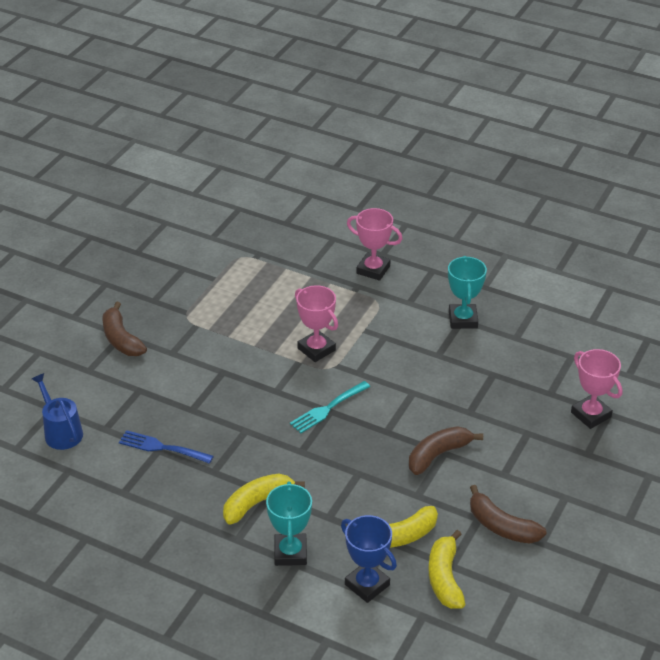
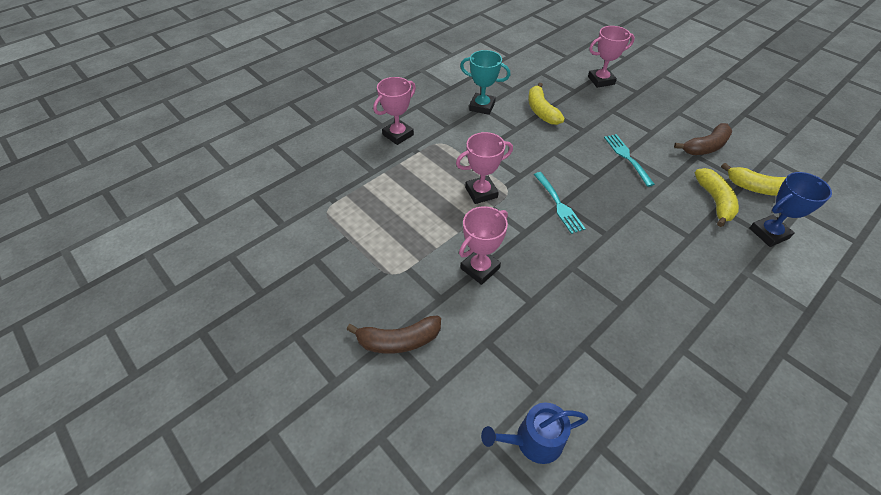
camera: 70 degrees left, 10 degrees up
(162, 447) = (581, 341): blue fork -> none
(216, 369) = (480, 268): none -> pink trophy
(257, 503) = (669, 281): yellow banana -> yellow banana (541, 111)
(290, 553) = (733, 273): turquoise trophy -> none
(438, 455) = (627, 157): brown banana -> turquoise fork

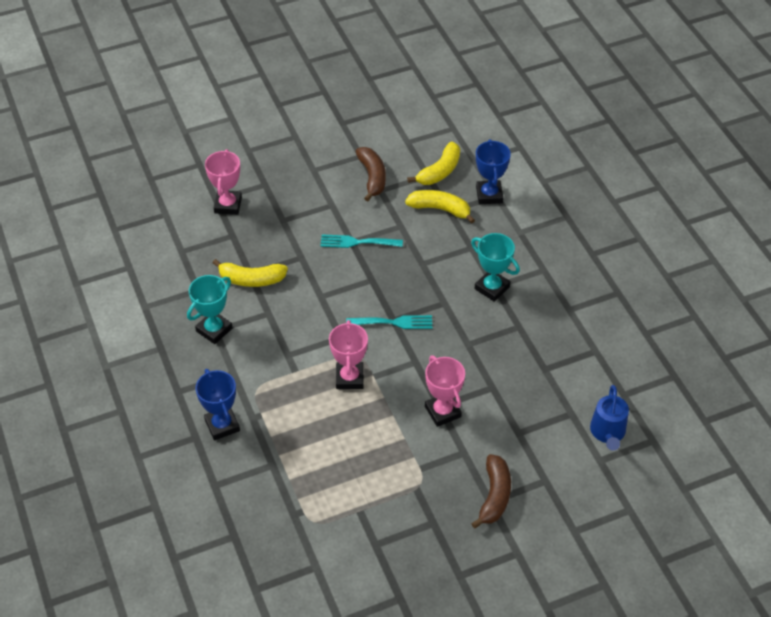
camera: 70 degrees left, 0 degrees up
(398, 135) = (222, 425): pink trophy -> blue trophy
(654, 267) = (492, 288): none -> turquoise trophy

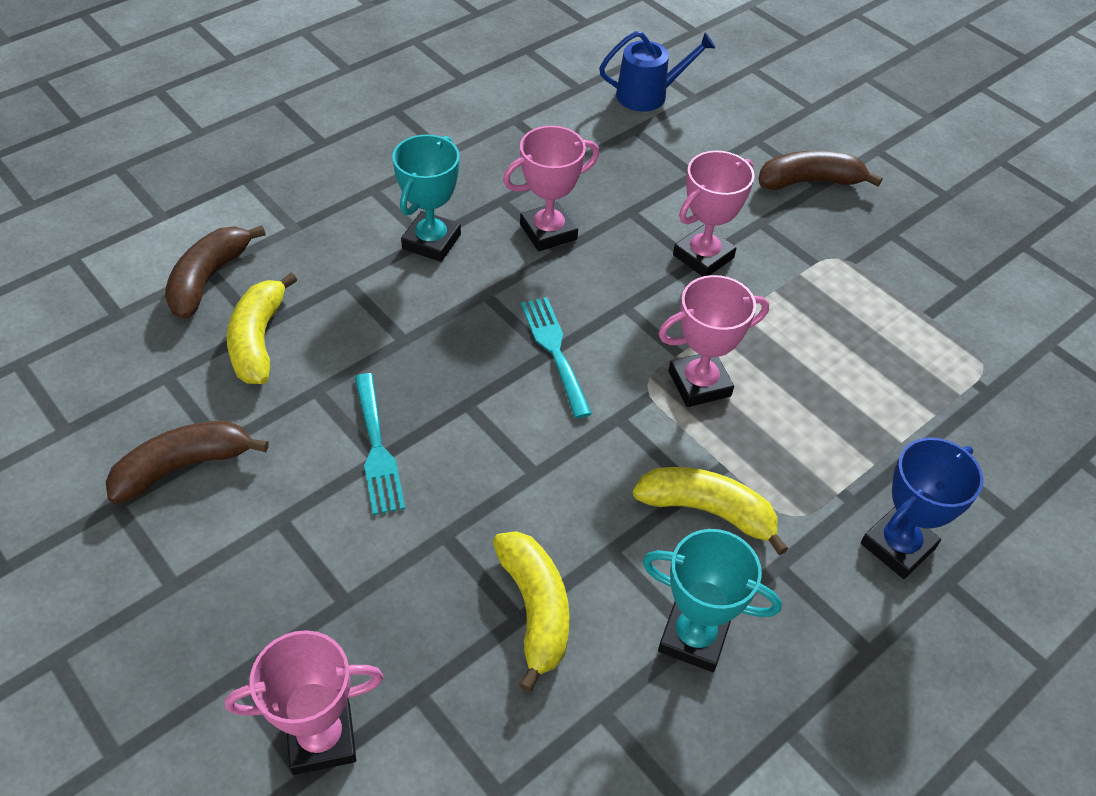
camera: 110 degrees left, 0 degrees up
(439, 171) = (152, 360): yellow banana -> yellow banana (707, 511)
(485, 342) = (548, 232): none -> pink trophy
(489, 195) = (208, 279): blue trophy -> brown banana

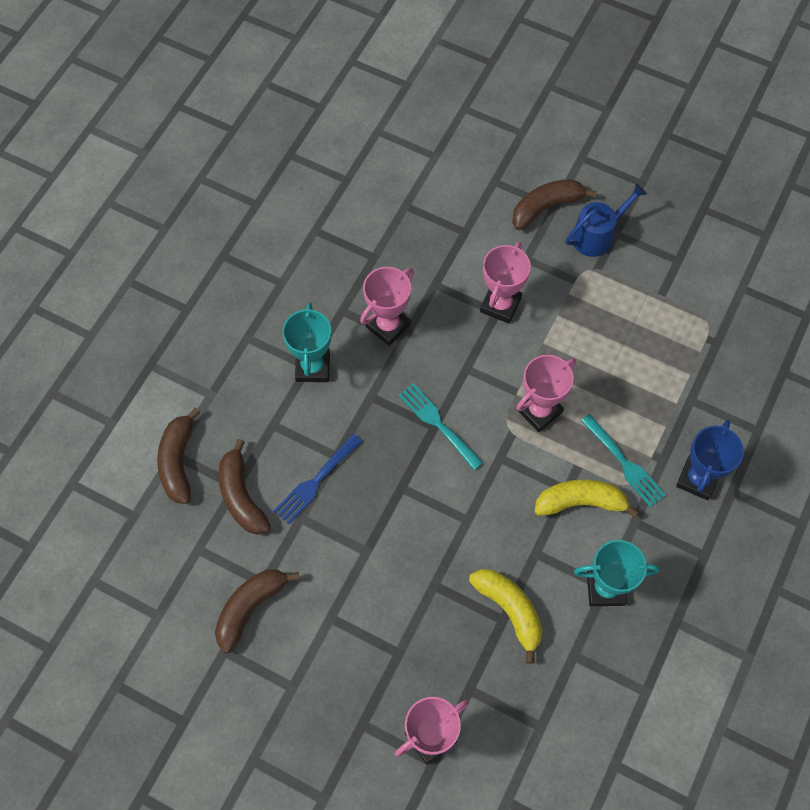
camera: 20 degrees left, 15 degrees up
(258, 340) = (241, 496): yellow banana -> brown banana
(360, 357) = (316, 481): none -> blue fork
(377, 448) = (362, 544): turquoise fork -> turquoise fork (624, 463)
(648, 95) = (400, 167): blue watering can -> blue watering can (596, 236)

